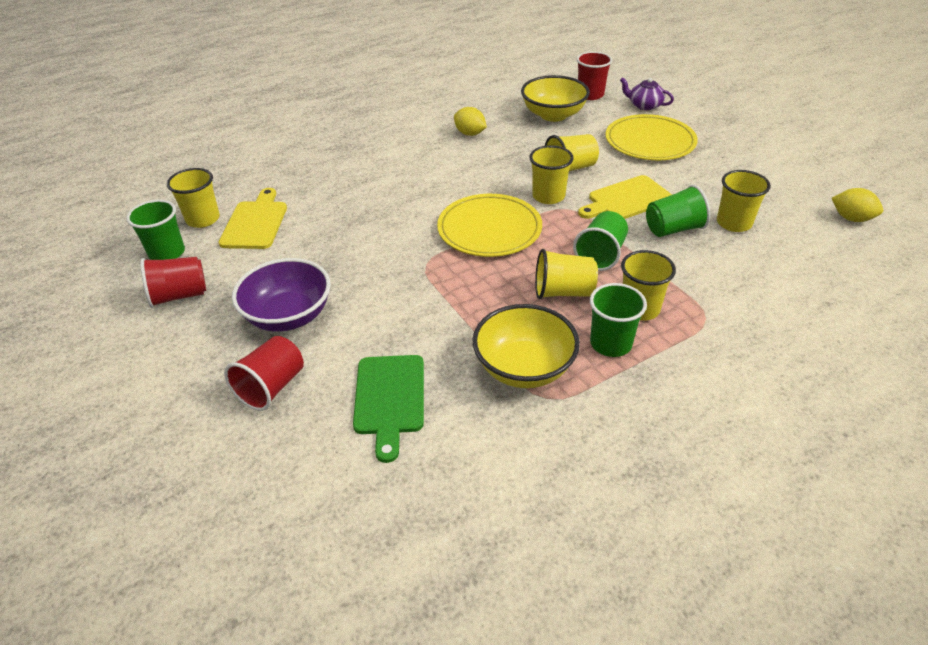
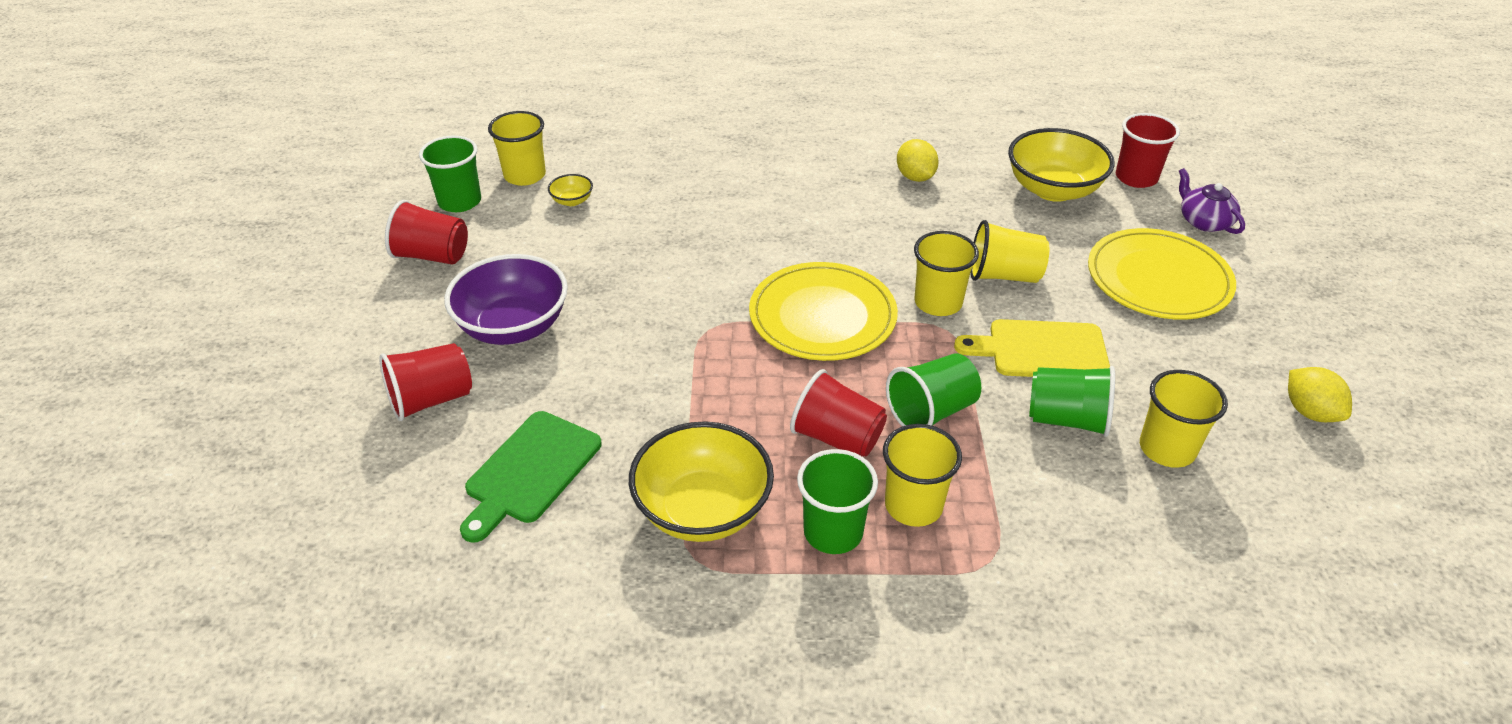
camera: 30 degrees right, 0 degrees up
(255, 223) = (572, 201): yellow cutting board -> yellow bowl
(563, 292) = (837, 438): yellow cup -> red cup
(851, 218) = (1371, 523): yellow lemon -> yellow lemon (1310, 412)

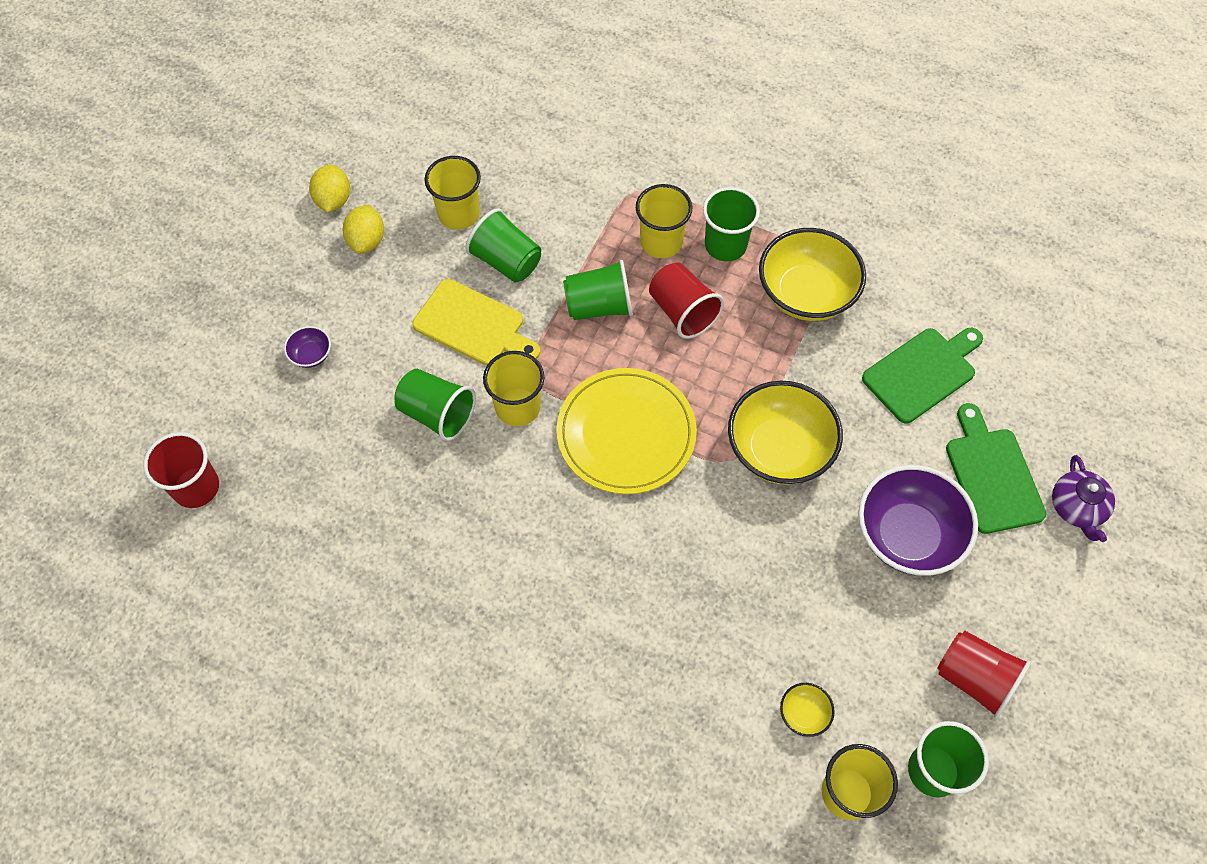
camera: 155 degrees left, 20 degrees up
(431, 399) = (992, 475): red cup -> green cutting board
(915, 177) = (414, 589): yellow lemon -> yellow lemon (367, 241)
(1003, 275) = (437, 414): yellow cup -> green cup
(1053, 189) = (293, 506): yellow bowl -> yellow bowl (779, 449)
(1158, 279) = (311, 355): yellow plate -> purple bowl
(1204, 221) = (199, 401): purple teapot -> purple teapot (1077, 507)

